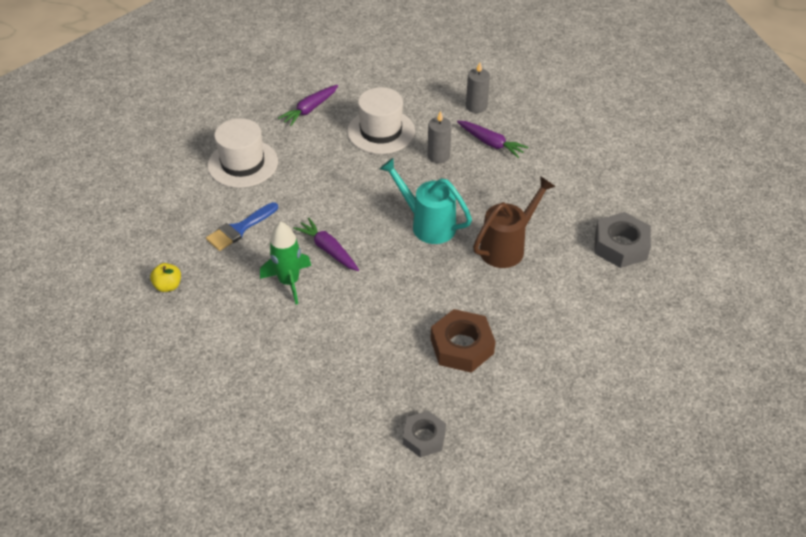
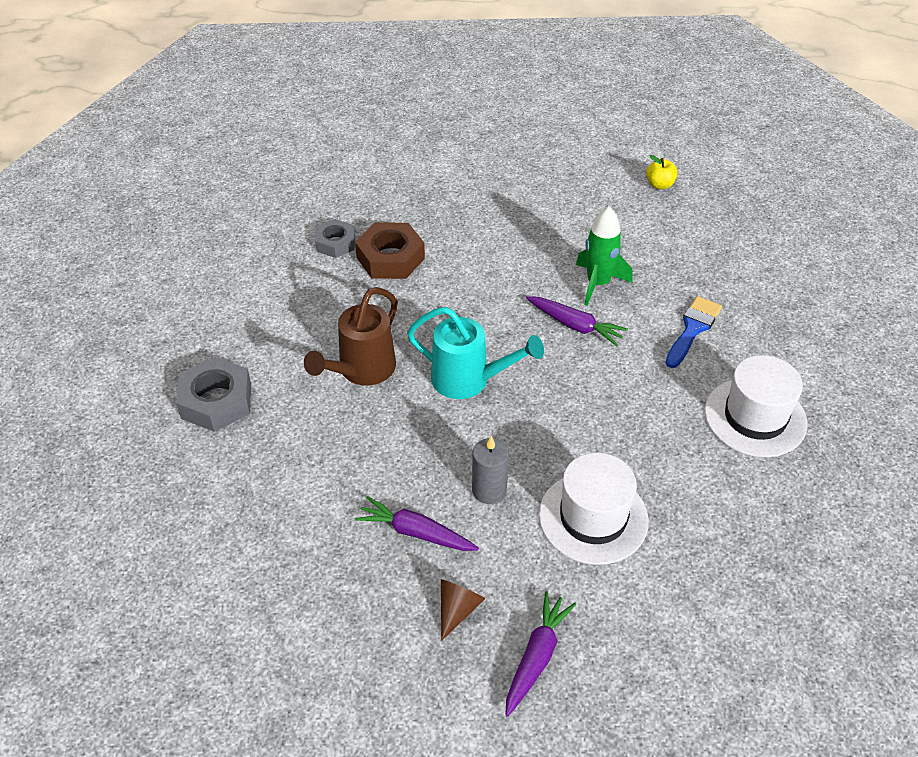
camera: 165 degrees right, 0 degrees up
(168, 286) = (721, 256): yellow apple -> yellow apple (659, 185)
(309, 109) = (726, 537): purple carrot -> purple carrot (537, 657)
(424, 437) = (406, 185): grey nut -> grey nut (335, 243)
(476, 106) = (458, 609): grey candle -> brown cone

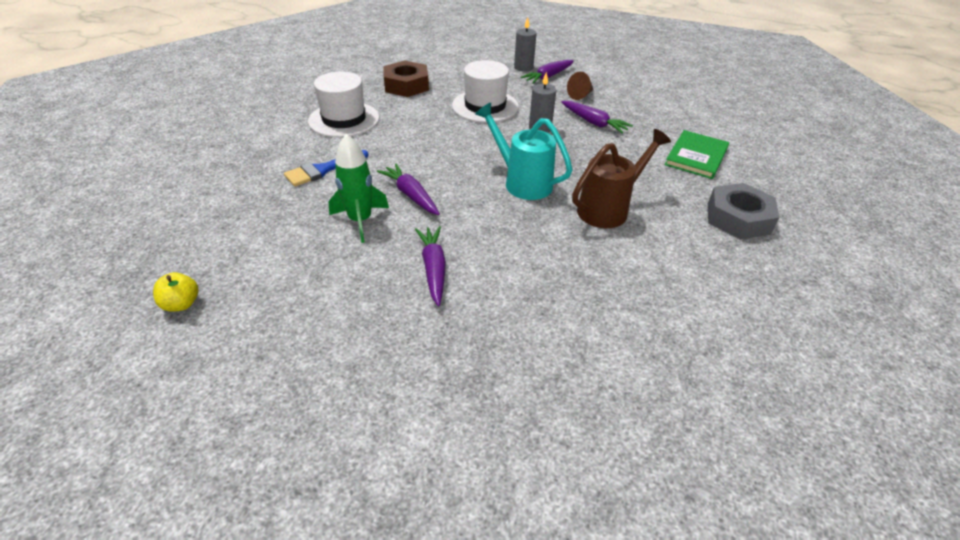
camera: 160 degrees left, 5 degrees down
(258, 500) = (696, 156): none -> green book
(335, 243) = (611, 343): grey nut -> none
(390, 258) = (550, 304): brown nut -> brown nut (406, 85)
(499, 259) = (433, 269): none -> purple carrot
(596, 677) = (523, 67): none -> grey candle

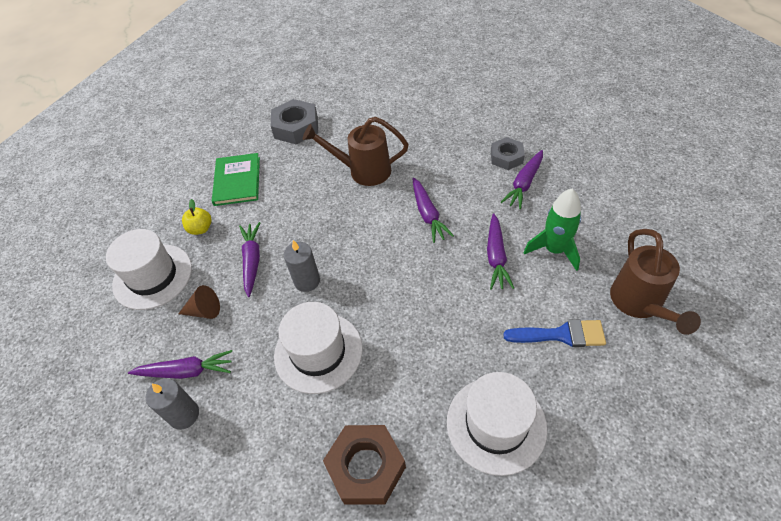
camera: 135 degrees left, 10 degrees up
(181, 304) = (716, 237): yellow apple -> yellow apple (201, 229)
(261, 212) = (639, 303): none -> brown watering can
(479, 291) = (506, 157): none -> grey nut
(502, 200) = (428, 214): none -> purple carrot
(522, 182) = (395, 224): turquoise watering can -> none
(640, 94) = (152, 276): none -> white hat
(696, 156) = (237, 181): green book -> green book turned 75 degrees counterclockwise

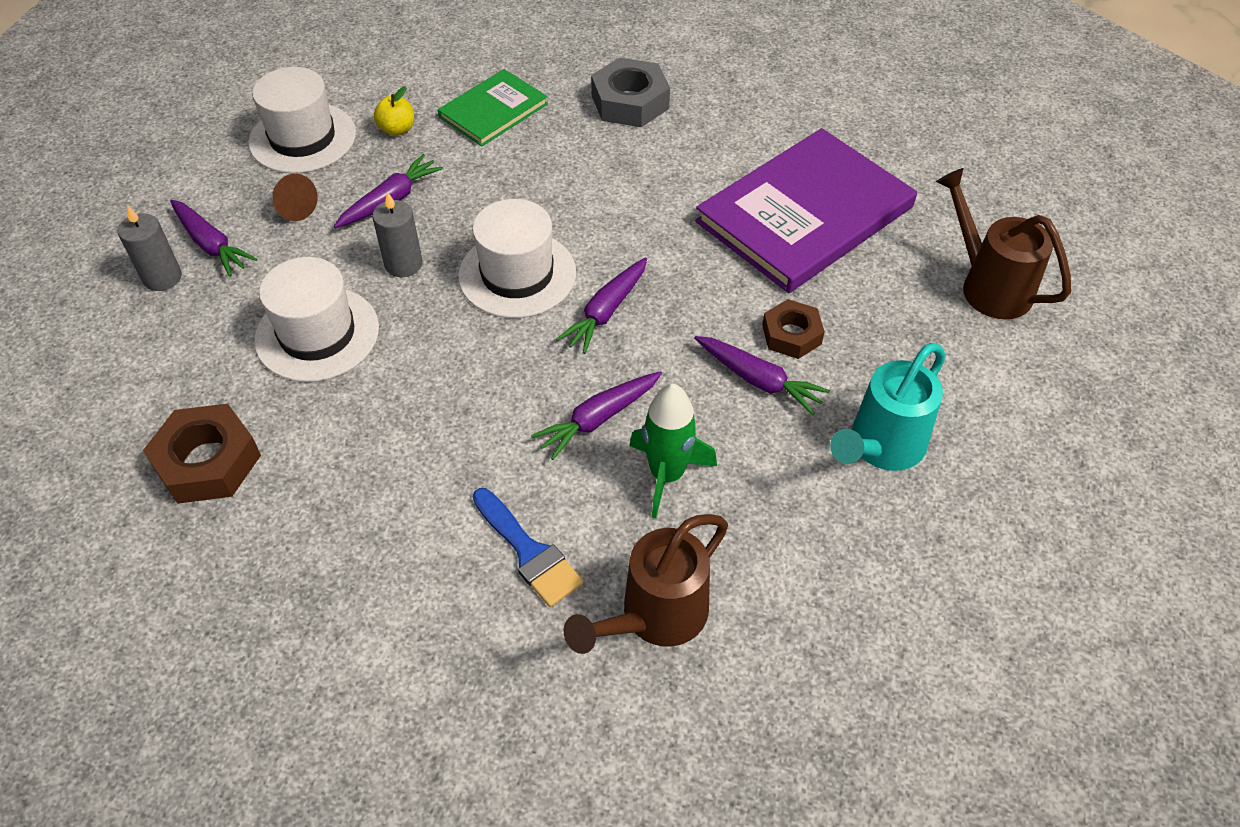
camera: 45 degrees right, 0 degrees up
(363, 171) = (619, 208): brown watering can -> brown watering can (988, 286)
(437, 111) = (805, 214): none -> purple book
(496, 424) = (345, 551): white hat -> white hat (517, 274)
(506, 157) = (791, 335): grey nut -> brown nut
(524, 184) = (759, 380): purple carrot -> purple carrot turned 135 degrees counterclockwise
(598, 166) = (881, 447): none -> turquoise watering can

